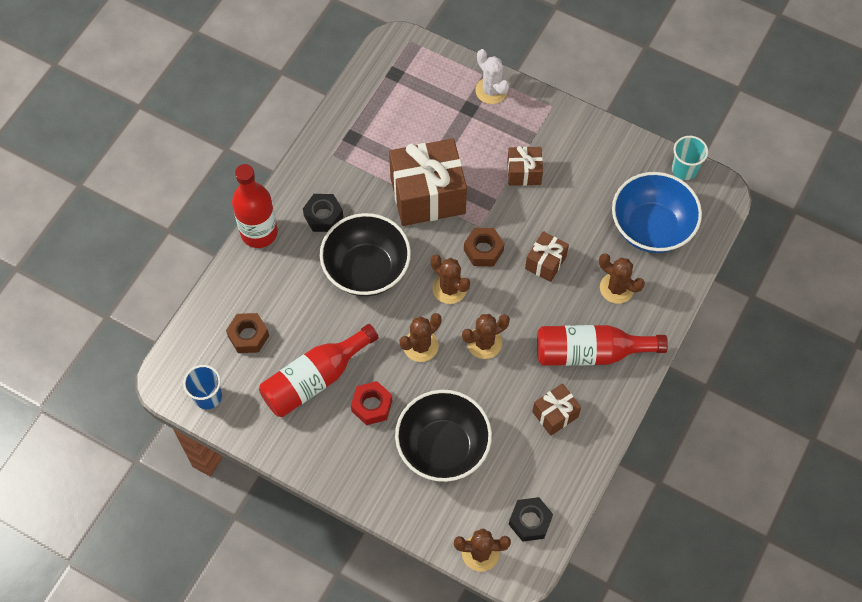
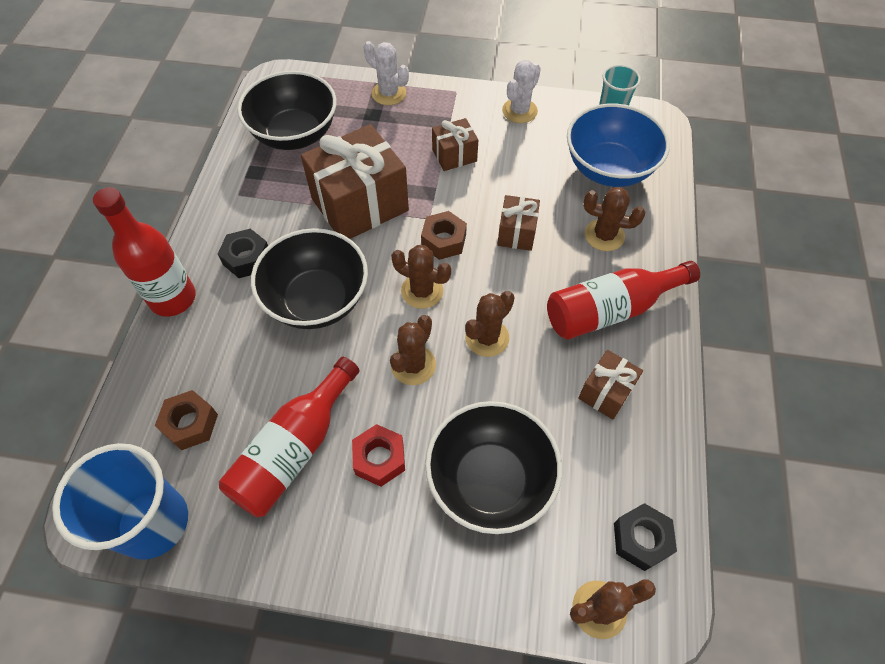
camera: 20 degrees left, 5 degrees down
(208, 396) = (153, 523): blue cup -> blue cup, size x1.80
(396, 109) = (295, 134): none -> black bowl
(600, 145) = (519, 111): none -> white cactus

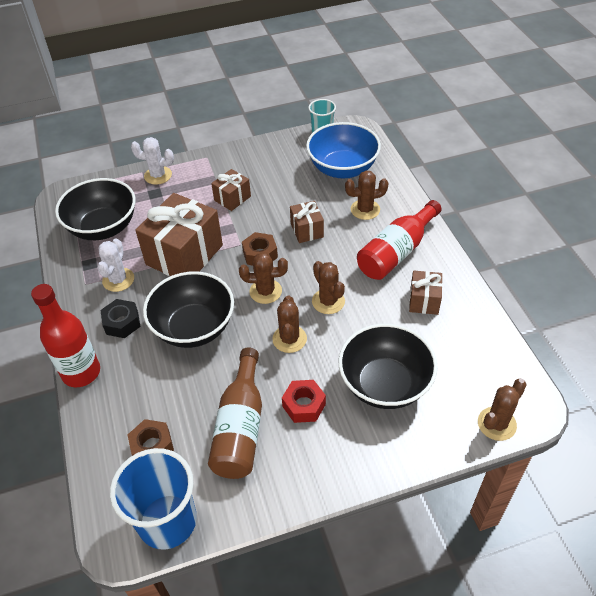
camera: 25 degrees left, 10 degrees down
(294, 449) = (240, 427): red bottle -> brown bottle
(487, 338) = (328, 301): brown cactus -> brown cactus turned 45 degrees counterclockwise
(519, 111) = (260, 154): white cactus -> white cactus (118, 280)
(641, 539) = (496, 373): black nut -> none

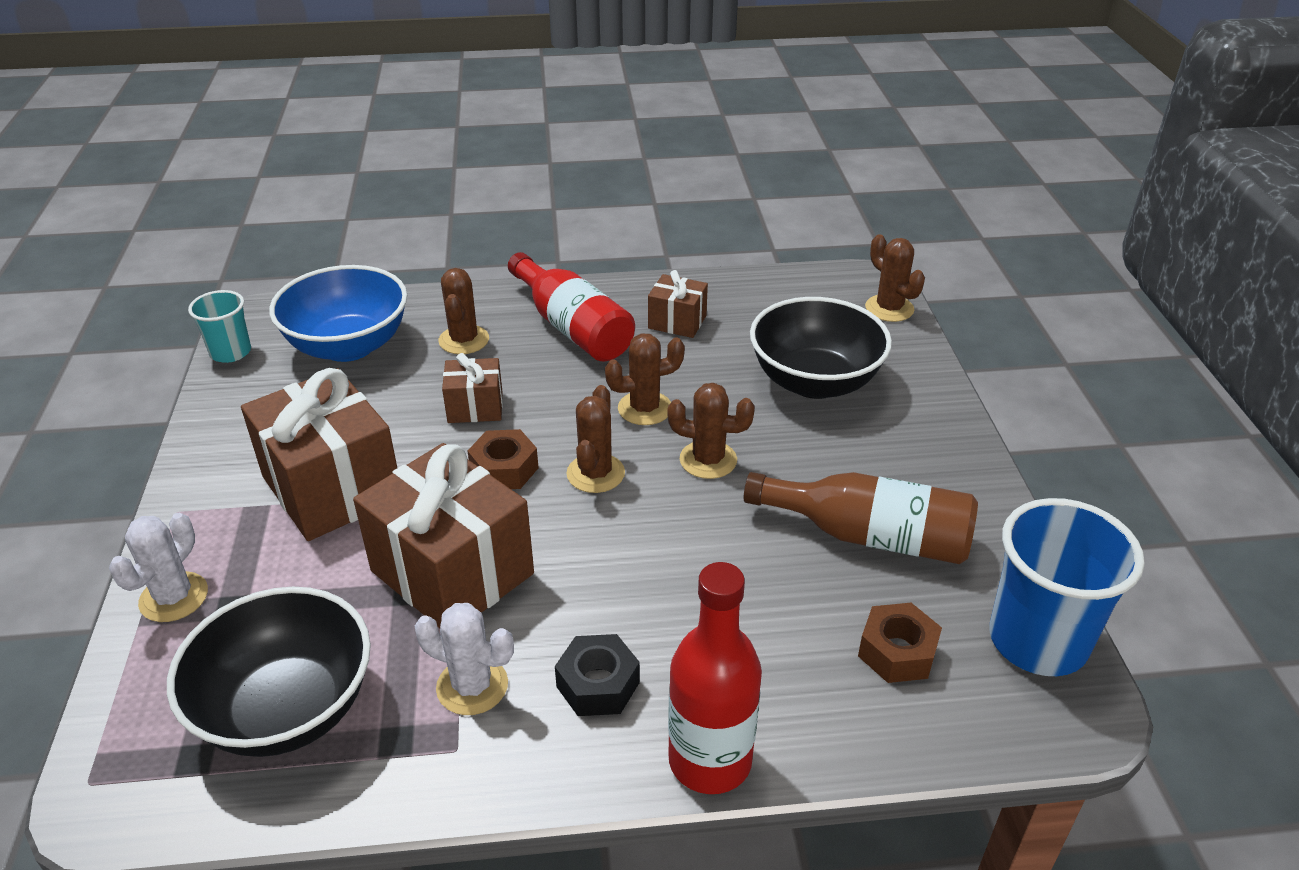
camera: 80 degrees left, 10 degrees down
(194, 328) = (647, 574): black bowl -> none
(232, 198) = (332, 488): brown gift -> brown gift, size x1.99
(304, 405) = (838, 462): red nut -> none

